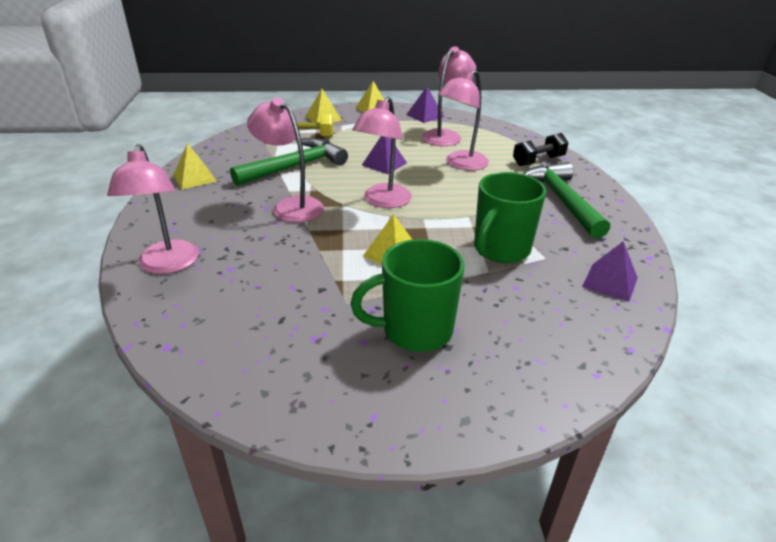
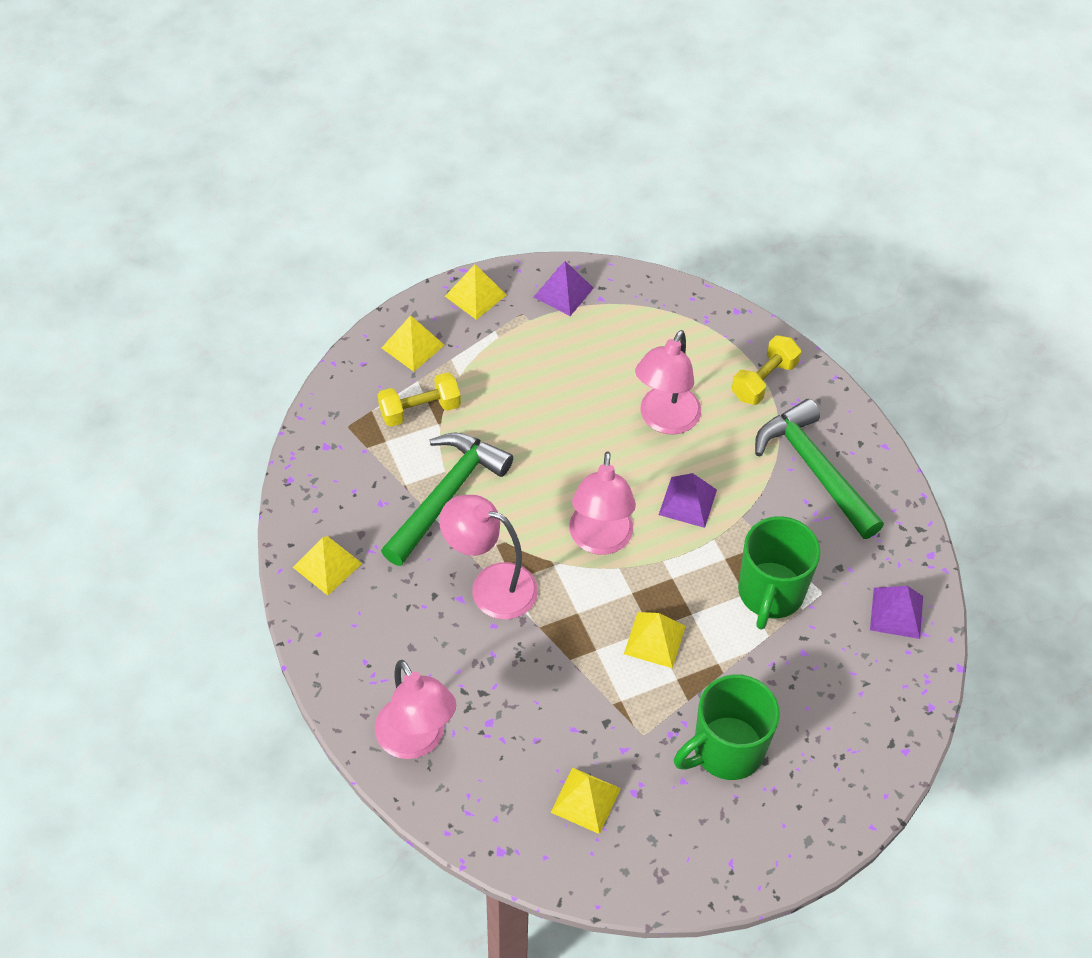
camera: 20 degrees left, 20 degrees up
(267, 332) = (585, 800): none -> yellow pyramid
(384, 164) = (562, 451): purple pyramid -> purple pyramid (687, 502)
(445, 135) = (616, 346): pink lamp -> none
(538, 161) = (764, 380): black dumbbell -> yellow dumbbell

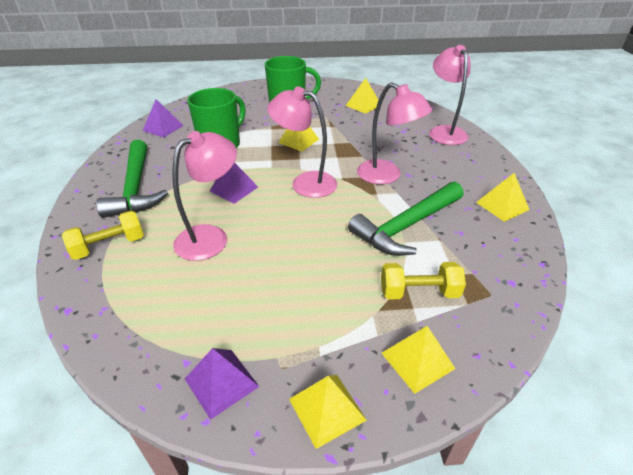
camera: 160 degrees left, 15 degrees down
(600, 540) = (305, 182): pink lamp -> pink lamp turned 90 degrees counterclockwise

